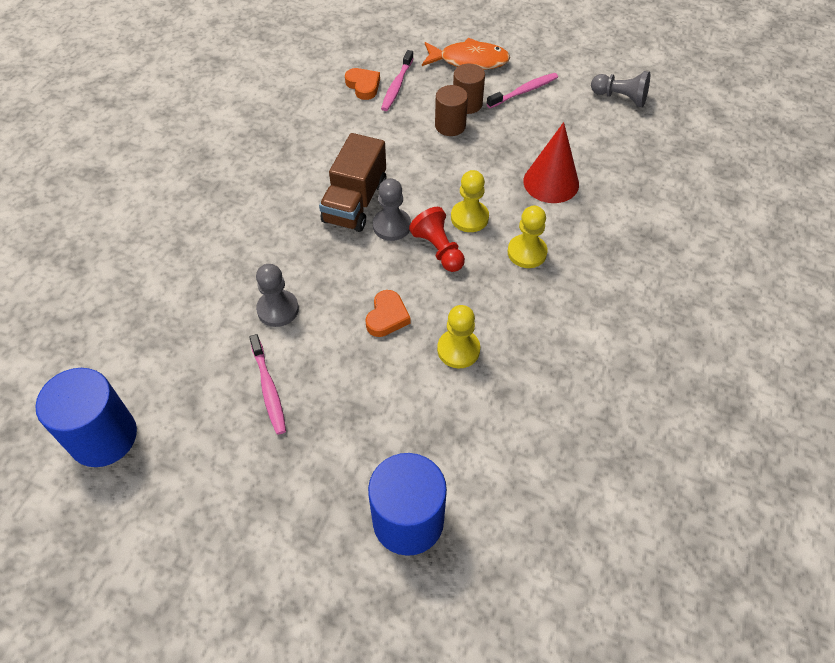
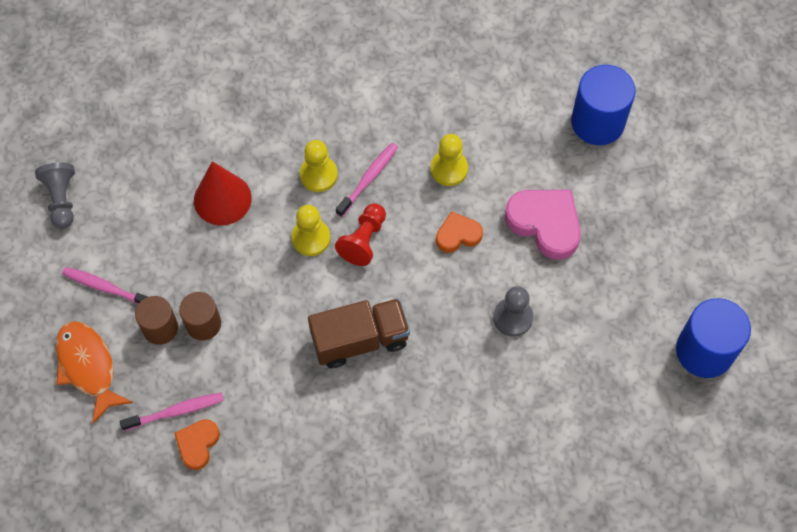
camera: 125 degrees left, 10 degrees up
(269, 389) = (581, 271): pink toothbrush -> pink toothbrush (368, 179)
(338, 391) = (545, 224): none -> pink heart
(391, 226) = (364, 292): grey pawn -> none

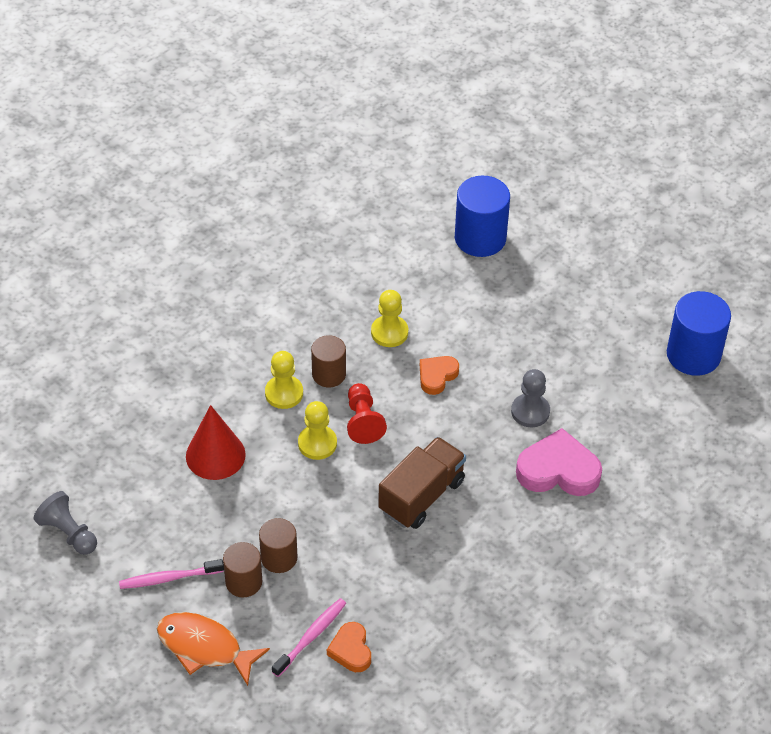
camera: 35 degrees left, 15 degrees down
(368, 179) = (329, 374): pink toothbrush -> brown cylinder
(545, 224) = (499, 331): pink heart -> pink heart (558, 470)

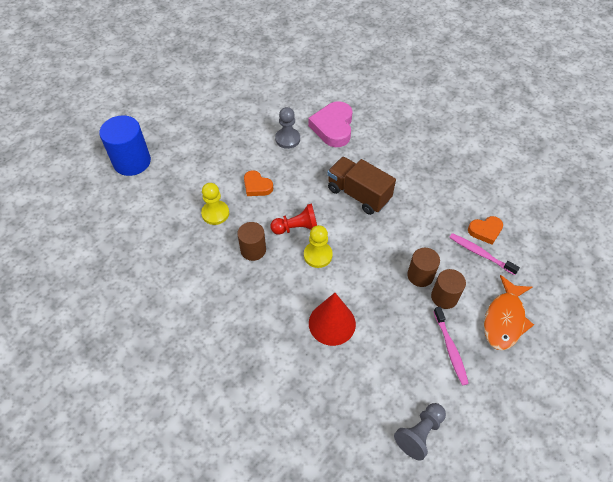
camera: 90 degrees left, 5 degrees up
(284, 393) = (271, 278): yellow pawn -> none
(693, 355) = (244, 66): blue cylinder -> none

